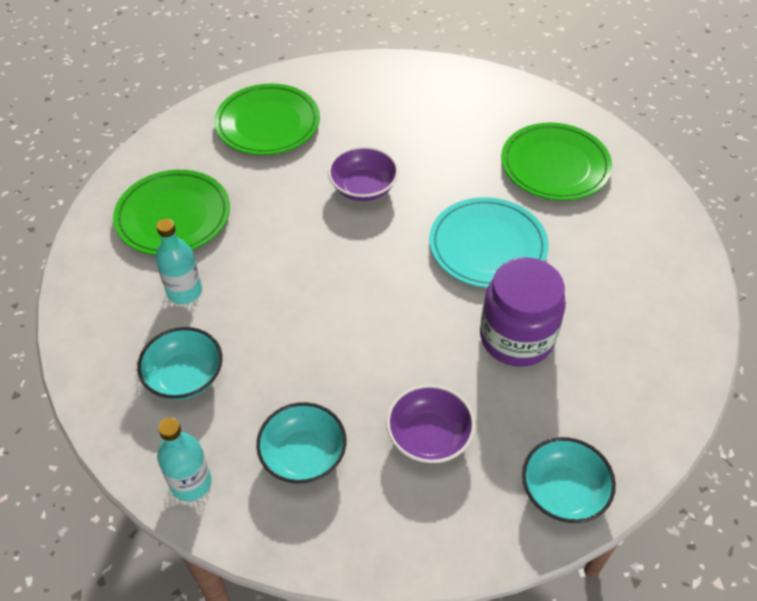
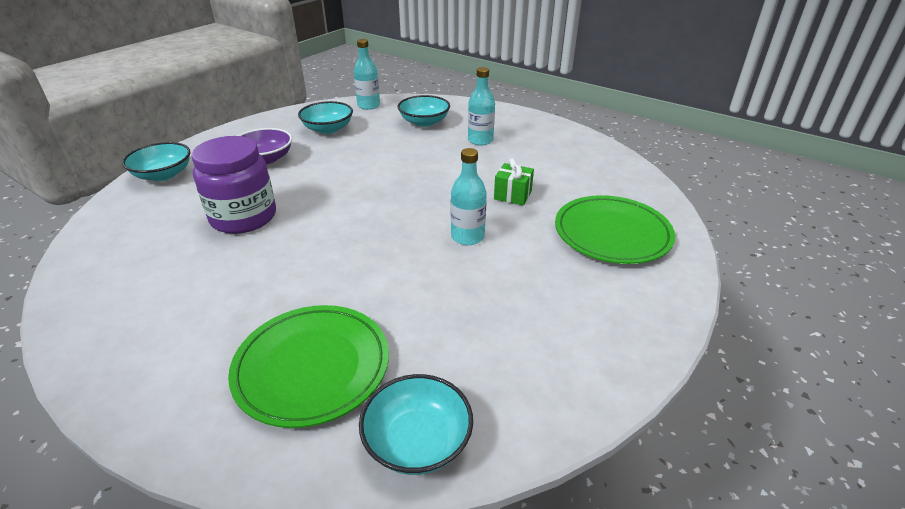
camera: 135 degrees right, 15 degrees down
(173, 216) = (551, 159): green plate -> none
(273, 201) = (512, 195): none -> green gift
(363, 187) = (467, 237): purple bowl -> turquoise bottle
(487, 246) = (317, 255): turquoise plate -> none
(531, 102) = (417, 441): none -> turquoise bowl

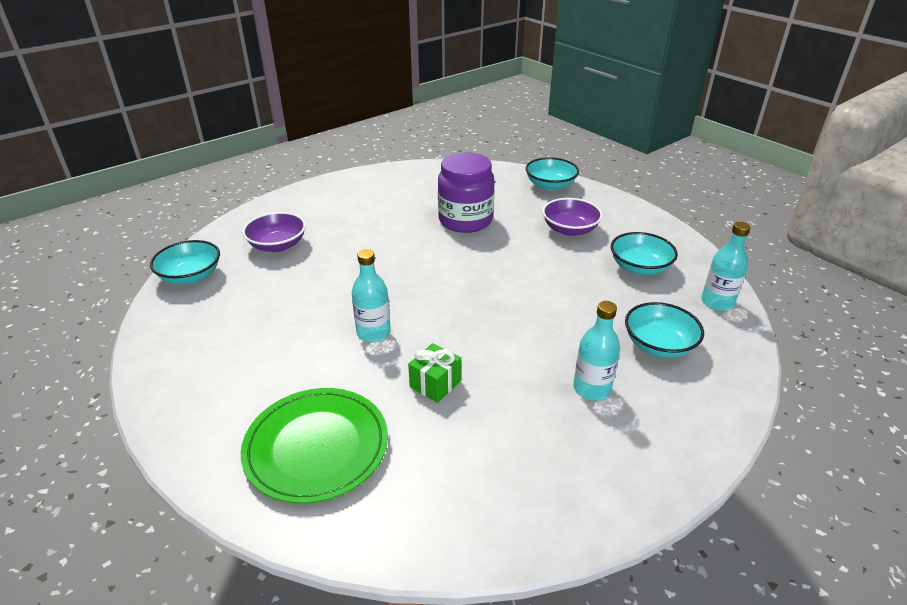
camera: 105 degrees right, 0 degrees up
(312, 367) = (277, 245): green plate -> purple bowl

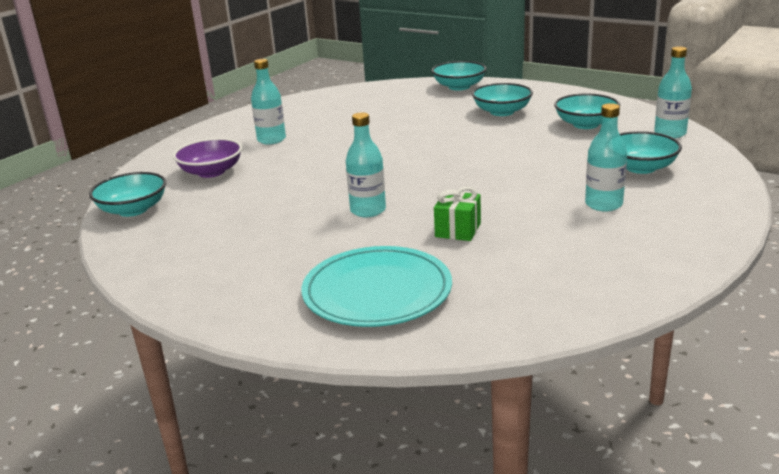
camera: 15 degrees left, 10 degrees down
(316, 447) = (377, 292): green plate -> turquoise plate
(349, 216) = (271, 140): none -> turquoise bottle
(465, 220) = (395, 123): purple jar -> none
(570, 229) = (502, 112): purple bowl -> turquoise bowl

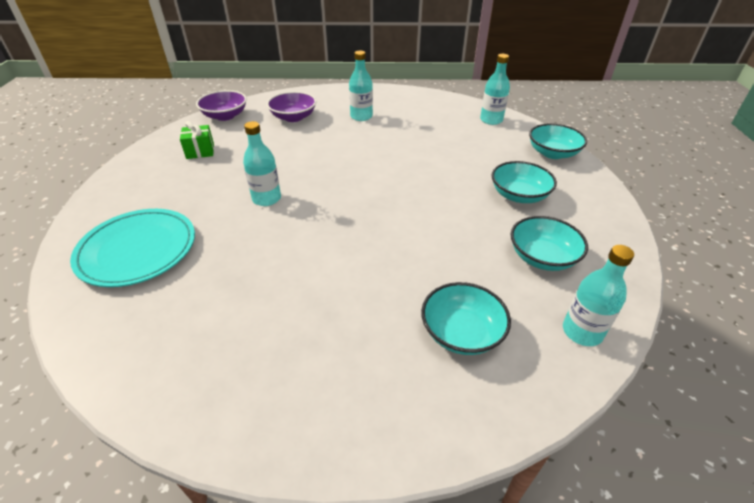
camera: 55 degrees right, 15 degrees up
(133, 210) = (225, 116): turquoise bowl -> purple bowl
(458, 230) = (252, 254): green gift -> green gift (200, 151)
(603, 204) = (350, 329): turquoise bottle -> turquoise bottle (491, 120)

